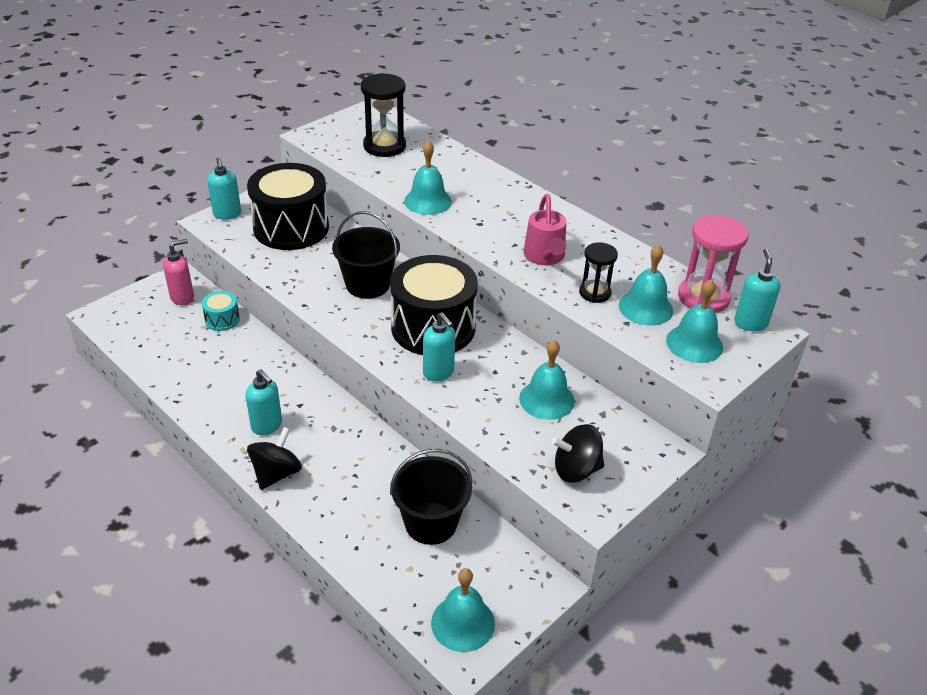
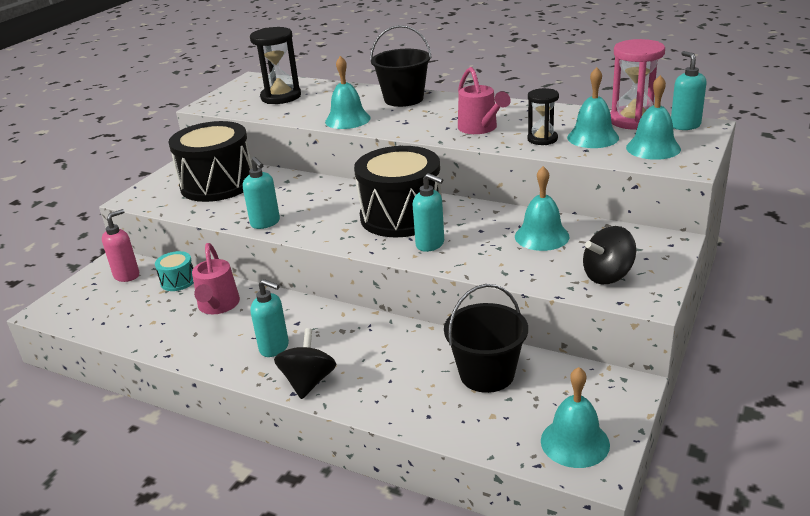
camera: 15 degrees left, 10 degrees down
(227, 214) = (148, 190): turquoise soap dispenser -> turquoise soap dispenser (265, 223)
(242, 361) = (218, 306): none -> pink watering can
(368, 285) = (318, 203): black bucket -> black bucket (403, 99)

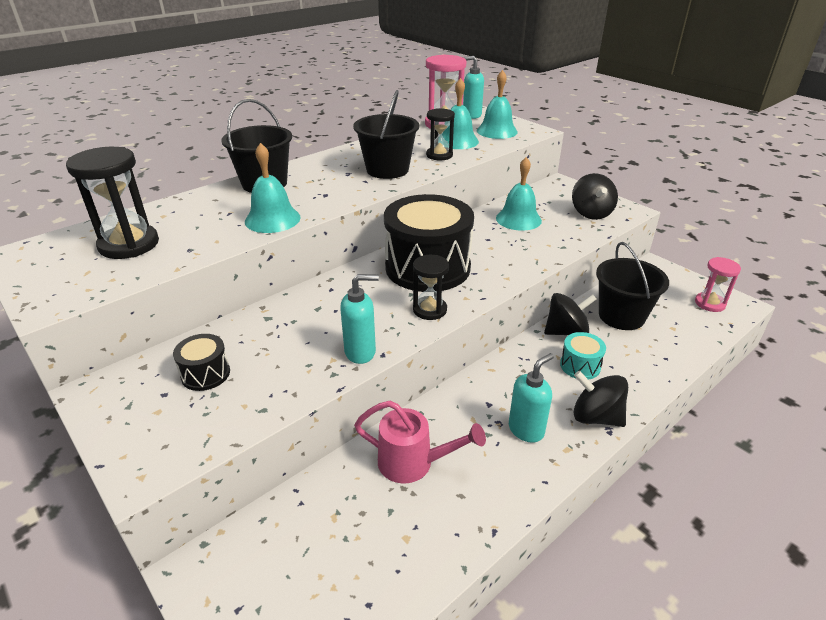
camera: 70 degrees left, 5 degrees up
(127, 275) = (254, 556): pink soap dispenser -> none
(178, 281) = (322, 495): turquoise drum -> turquoise drum (580, 366)
(218, 184) = (205, 374): black drum -> black drum, size x0.44
(336, 233) = (429, 310): none -> black hourglass
(429, 342) = (566, 331): none -> black spinning top
(430, 244) = (493, 266): turquoise soap dispenser -> none
(480, 128) = (387, 170): pink watering can -> black bucket
(575, 442) = (710, 303): turquoise bell -> pink hourglass

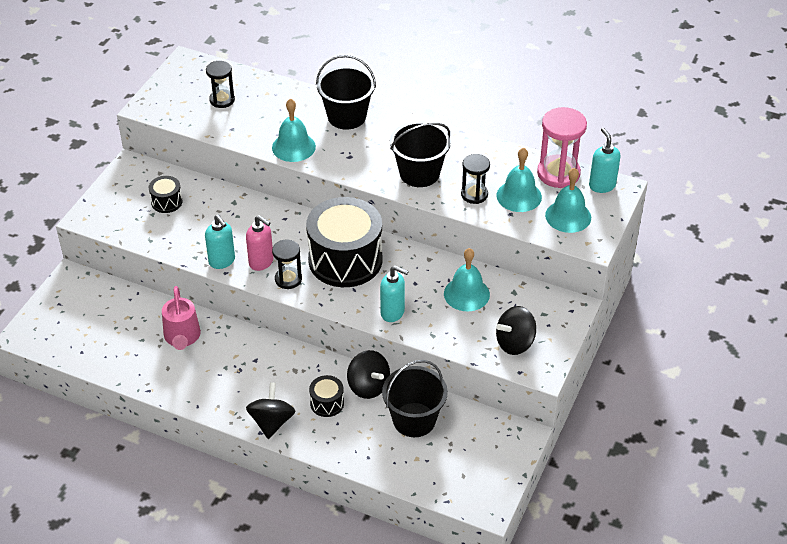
camera: 65 degrees right, 10 degrees up
(129, 244) = (222, 100): black hourglass -> black hourglass, size x0.62
(387, 322) = (261, 262): none -> pink soap dispenser
(526, 430) = (239, 386): turquoise soap dispenser -> turquoise soap dispenser (393, 313)
(580, 366) = (327, 403): turquoise drum -> black drum
(710, 303) = (475, 483): pink hourglass -> none

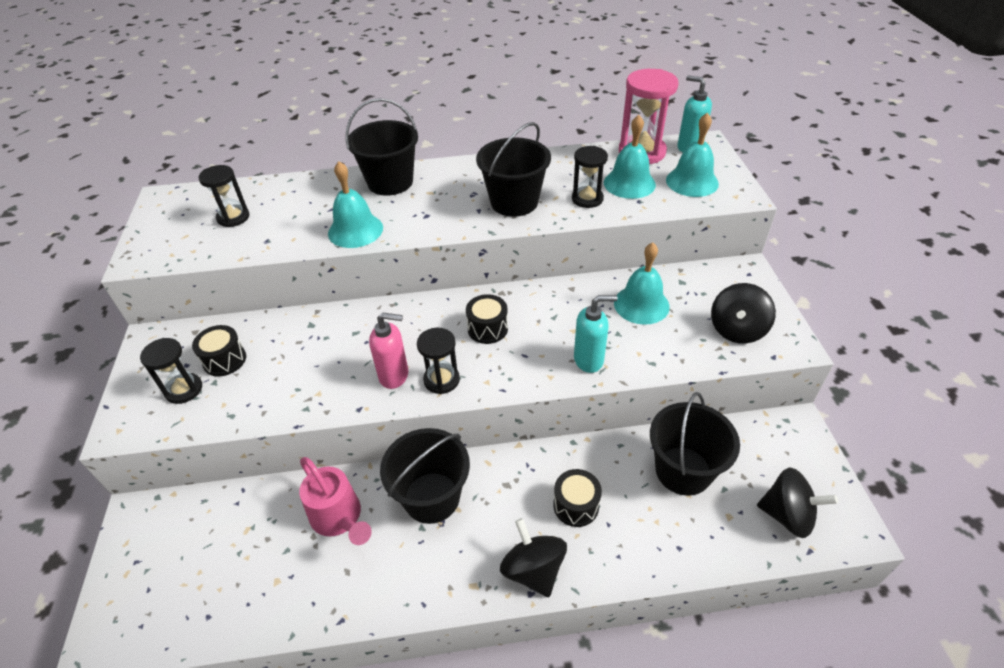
camera: 30 degrees left, 0 degrees up
(132, 210) = (184, 389): none -> black hourglass
(222, 261) = (344, 397): turquoise soap dispenser -> none
(244, 354) = (431, 497): none -> black bucket
(345, 260) = (487, 328): black drum -> black drum, size x0.44
(368, 386) = (602, 458): black spinning top -> black spinning top (787, 515)

